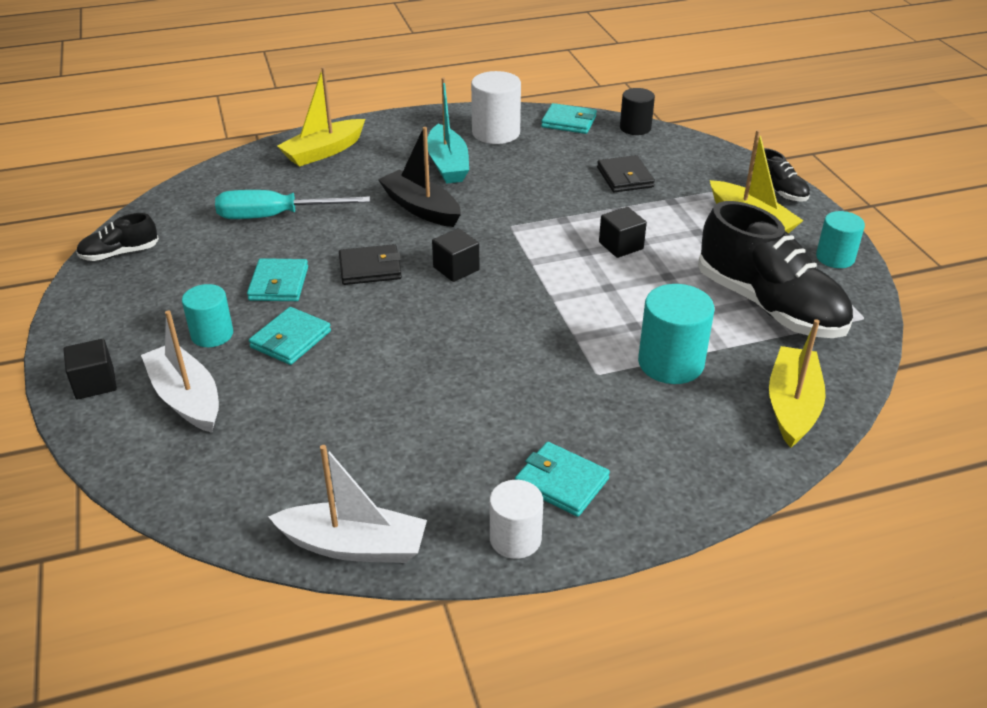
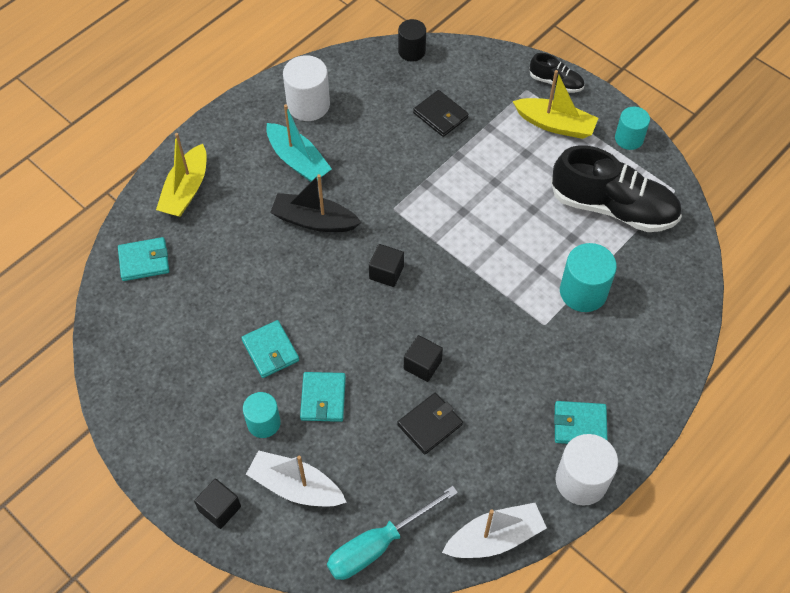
camera: 30 degrees left, 20 degrees up
(120, 253) = (120, 381): black shoe -> none
(275, 216) = (209, 282): turquoise screwdriver -> turquoise screwdriver (378, 545)
(370, 268) = (325, 302): black wallet -> black wallet (429, 424)
(515, 538) = (581, 481): white cylinder -> white cylinder, size x1.52
(569, 122) = (356, 66): turquoise wallet -> turquoise wallet (144, 261)
(621, 246) = (484, 193): black cube -> black cube (422, 365)
(792, 405) = (673, 292): yellow boat -> none

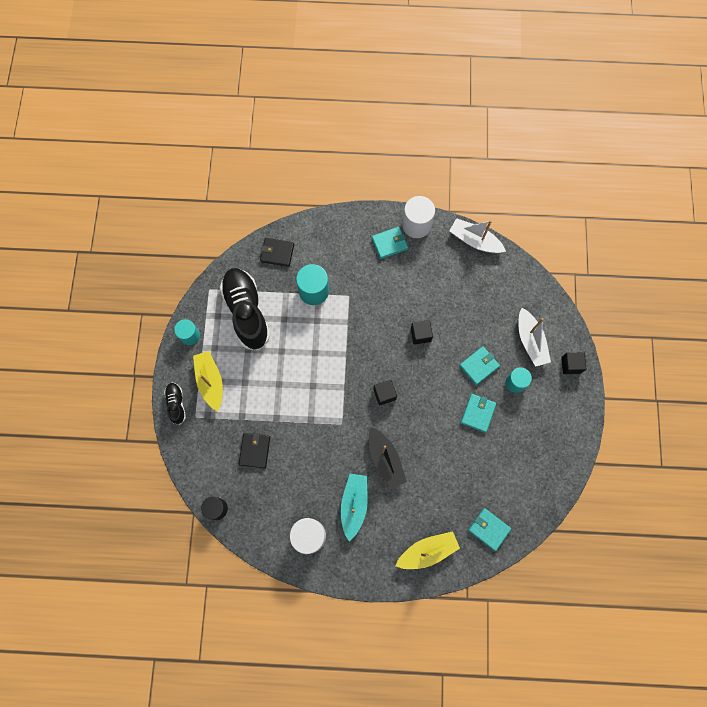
camera: 130 degrees left, 15 degrees up
(378, 545) = (522, 285): turquoise screwdriver -> none
(429, 424) = (448, 307): black wallet -> black wallet (277, 253)
(579, 425) = (389, 243): turquoise wallet -> turquoise wallet turned 75 degrees counterclockwise

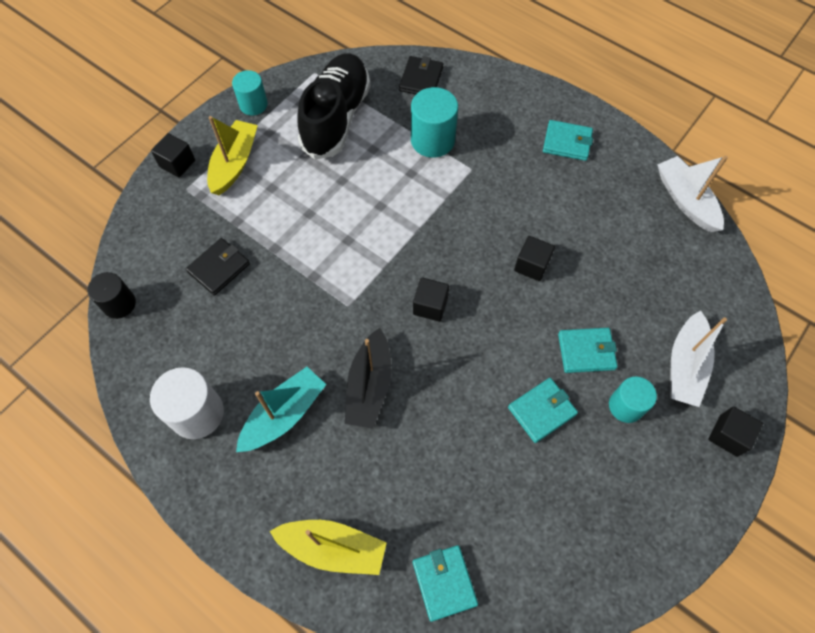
camera: 35 degrees right, 10 degrees down
(176, 404) = (177, 163): black shoe -> black cube
(277, 253) = (421, 79): black wallet -> black wallet turned 60 degrees clockwise
(416, 225) = (617, 141): white cylinder -> none

